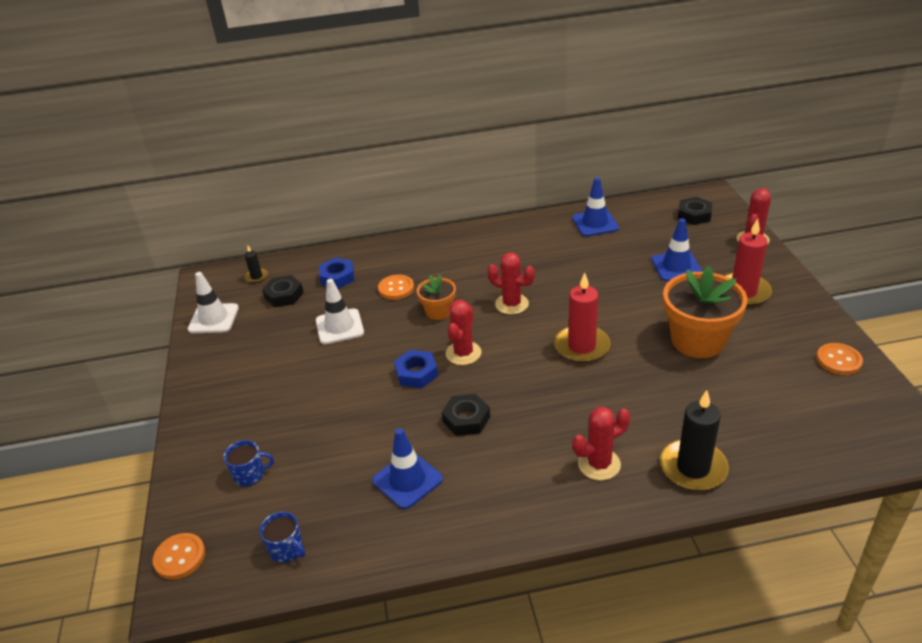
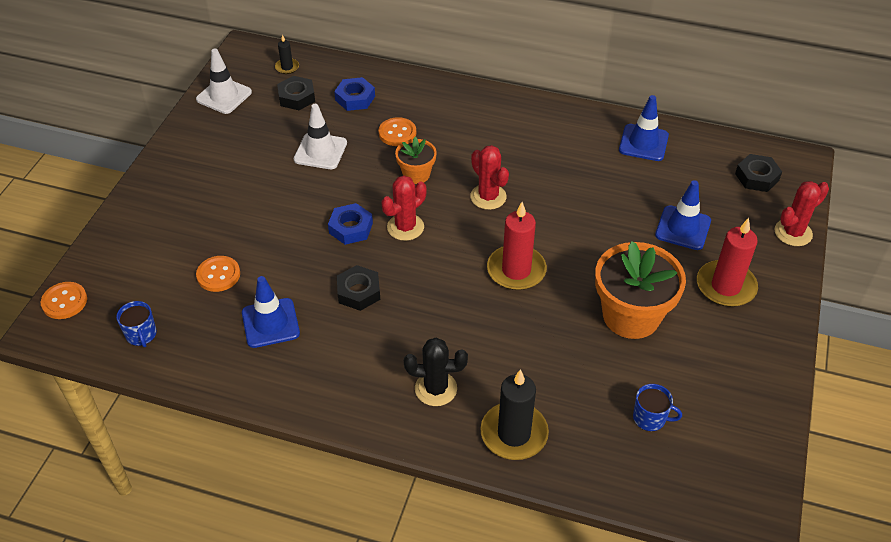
camera: 25 degrees right, 10 degrees up
(250, 474) = (157, 257): blue mug -> blue mug (650, 418)
(599, 464) = (436, 389): red cactus -> black cactus
(838, 360) = (752, 402): orange button -> orange button (218, 275)

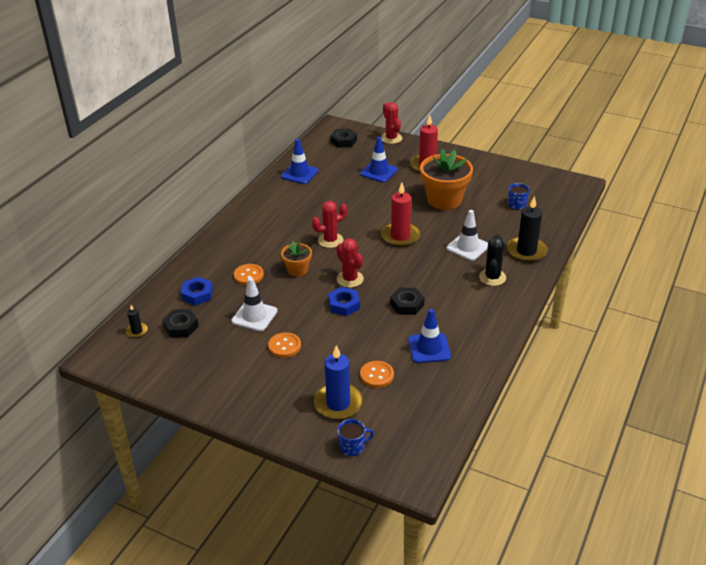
camera: 80 degrees left, 10 degrees down
(64, 301) = (388, 469): orange button -> orange button (284, 346)
(141, 335) = (431, 419): blue mug -> blue mug (352, 447)
(171, 245) = (338, 403): none -> blue candle
(224, 96) = (158, 371): white traffic cone -> white traffic cone (468, 247)

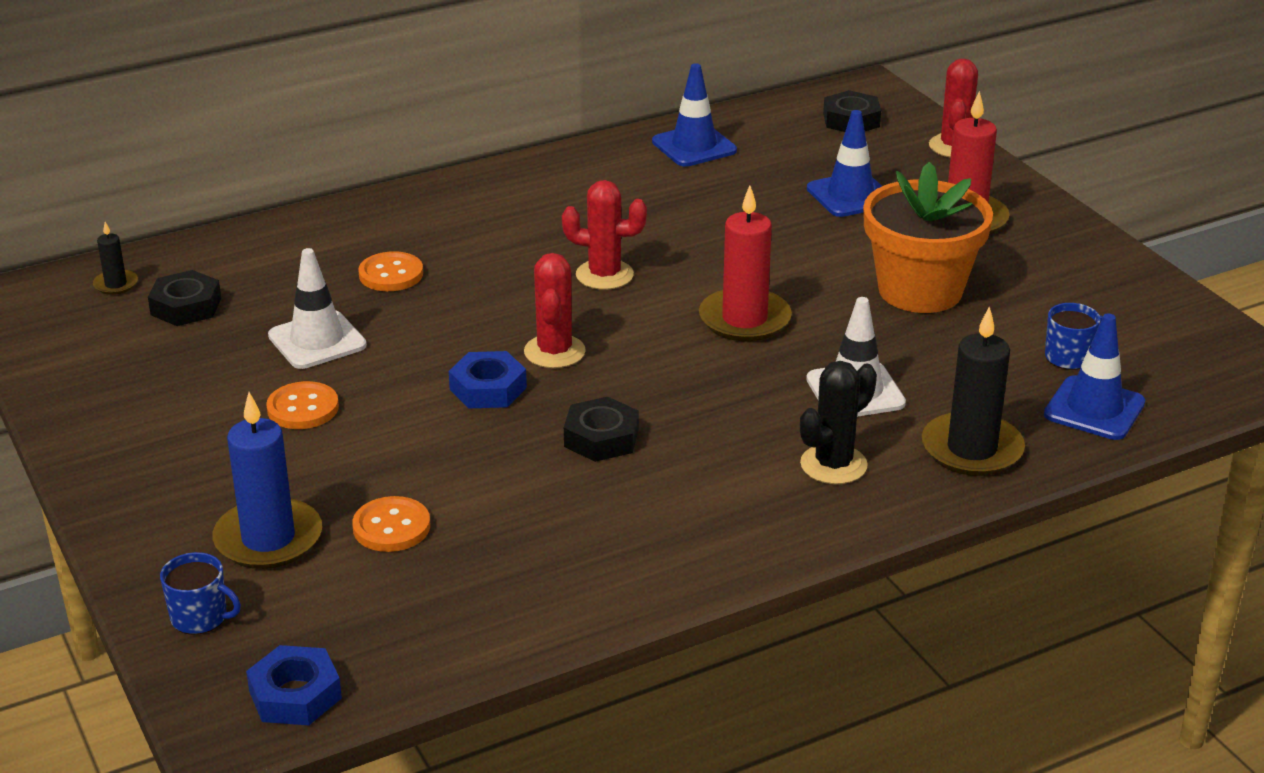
camera: 35 degrees right, 5 degrees down
(197, 294) = (273, 269): blue nut -> blue nut (295, 695)
(297, 270) = (483, 299): orange flower pot -> none
(429, 348) = (543, 528): blue traffic cone -> blue traffic cone (1094, 409)

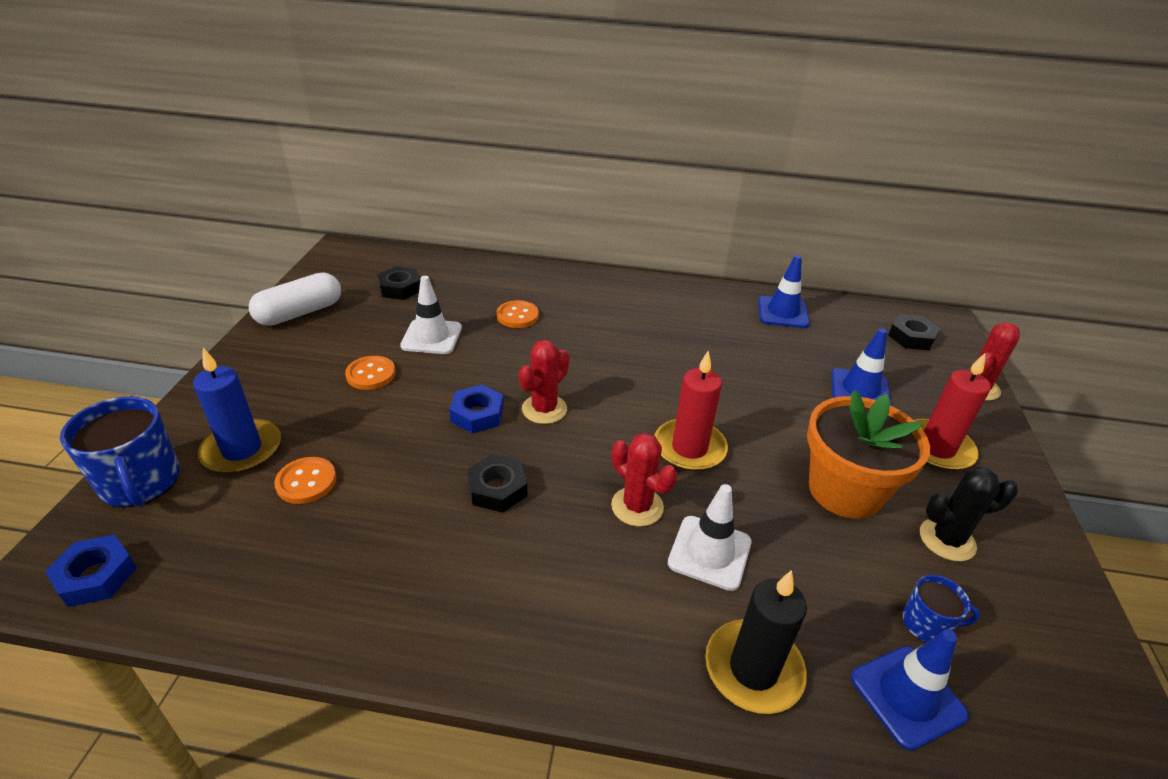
camera: 35 degrees right, 5 degrees up
(93, 390) = (300, 313): none -> white capsule
(116, 284) = (387, 263): black candle -> none
(200, 617) = (141, 482): blue mug -> blue mug, size x1.86
(604, 275) = (634, 372): red cactus -> red cactus (637, 506)
(833, 465) = (626, 612): black cactus -> black cactus (947, 540)

